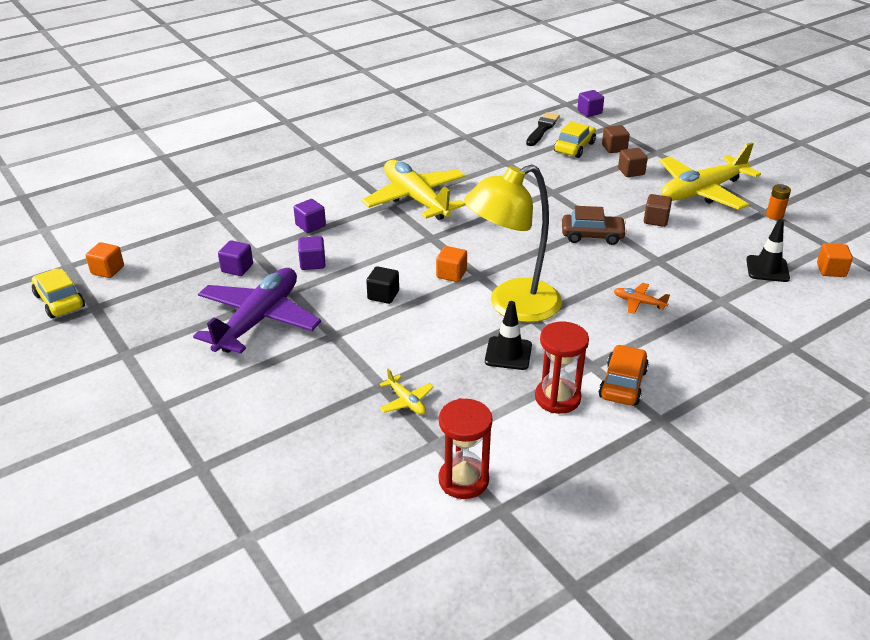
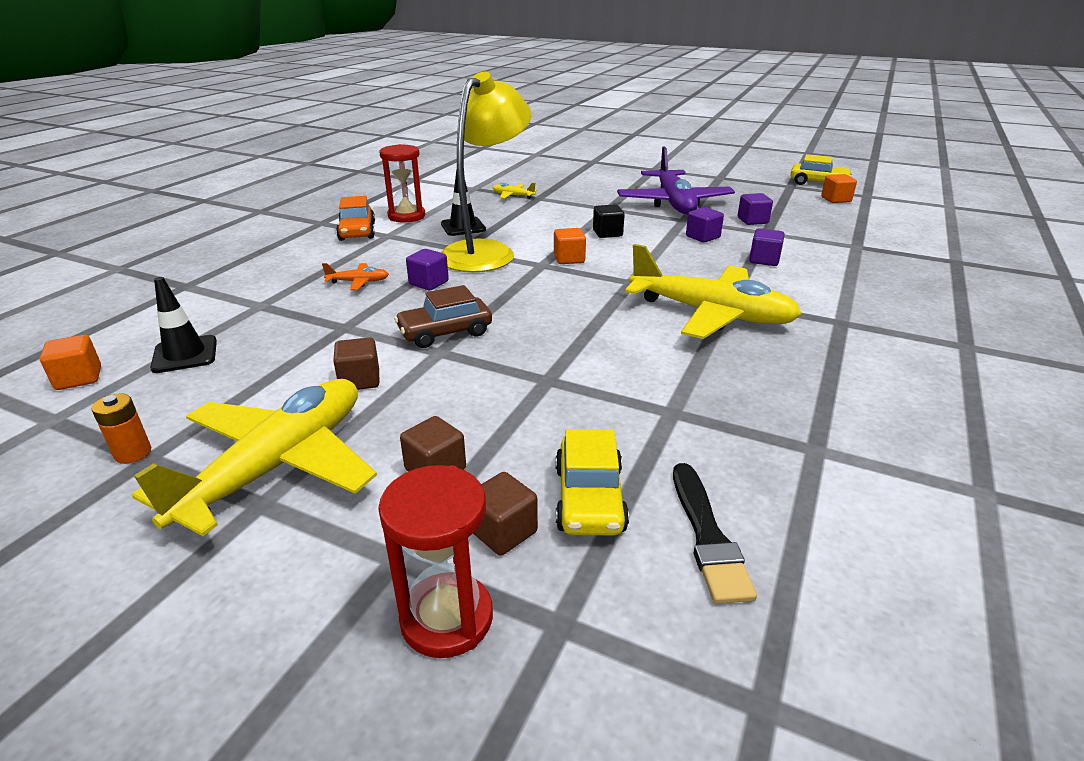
camera: 150 degrees right, 5 degrees down
(463, 480) = (444, 182): red hourglass -> red hourglass (447, 618)
(589, 112) = (662, 682): purple cube -> purple cube (429, 283)

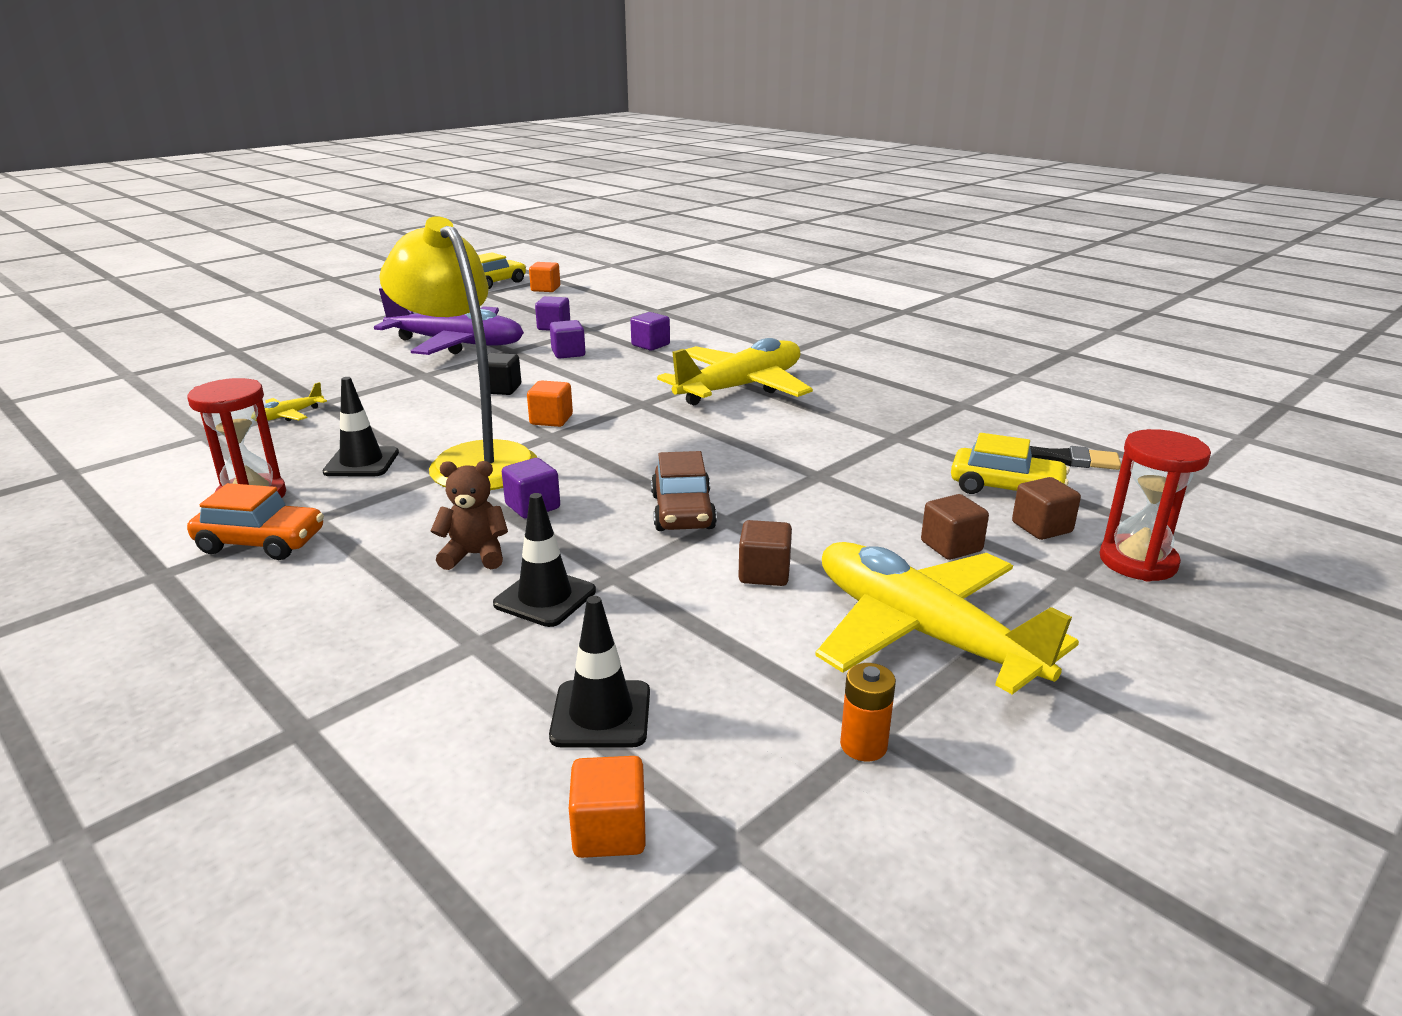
camera: 70 degrees left, 5 degrees down
(312, 312) = (545, 598): none -> black traffic cone
(358, 282) = (475, 555): orange plane -> brown teddy bear

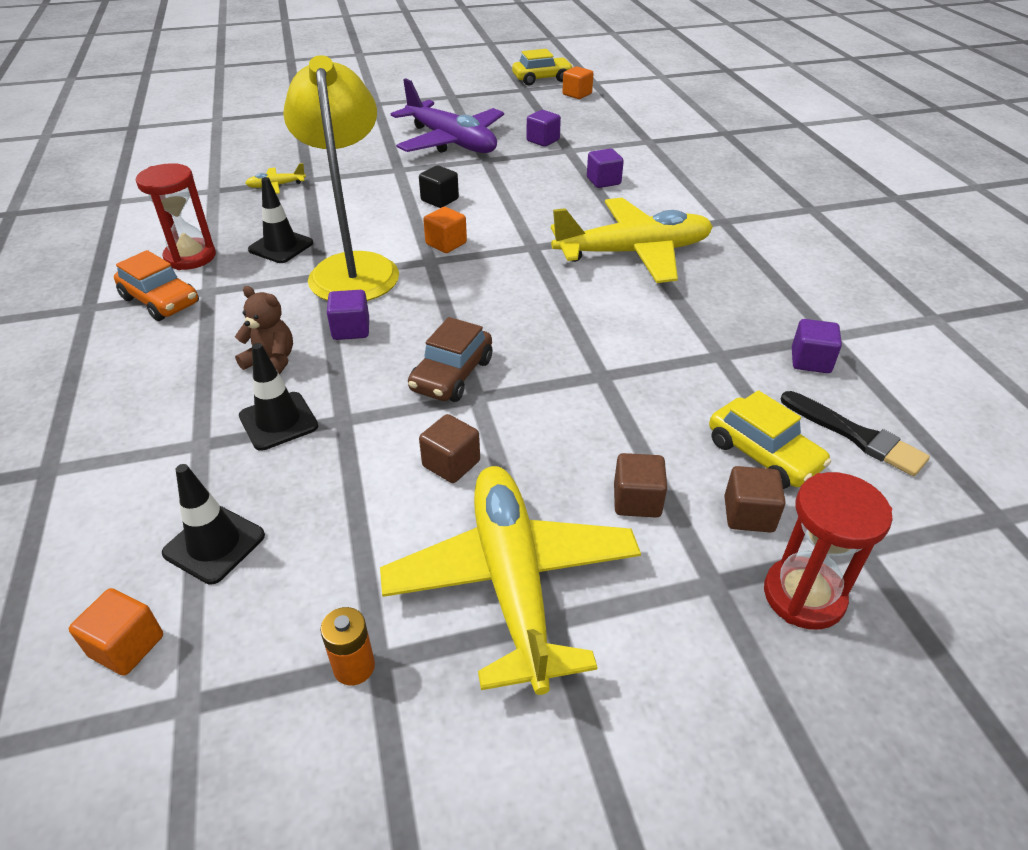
camera: 30 degrees right, 15 degrees up
(568, 353) = (526, 174): purple cube -> purple cube (810, 361)

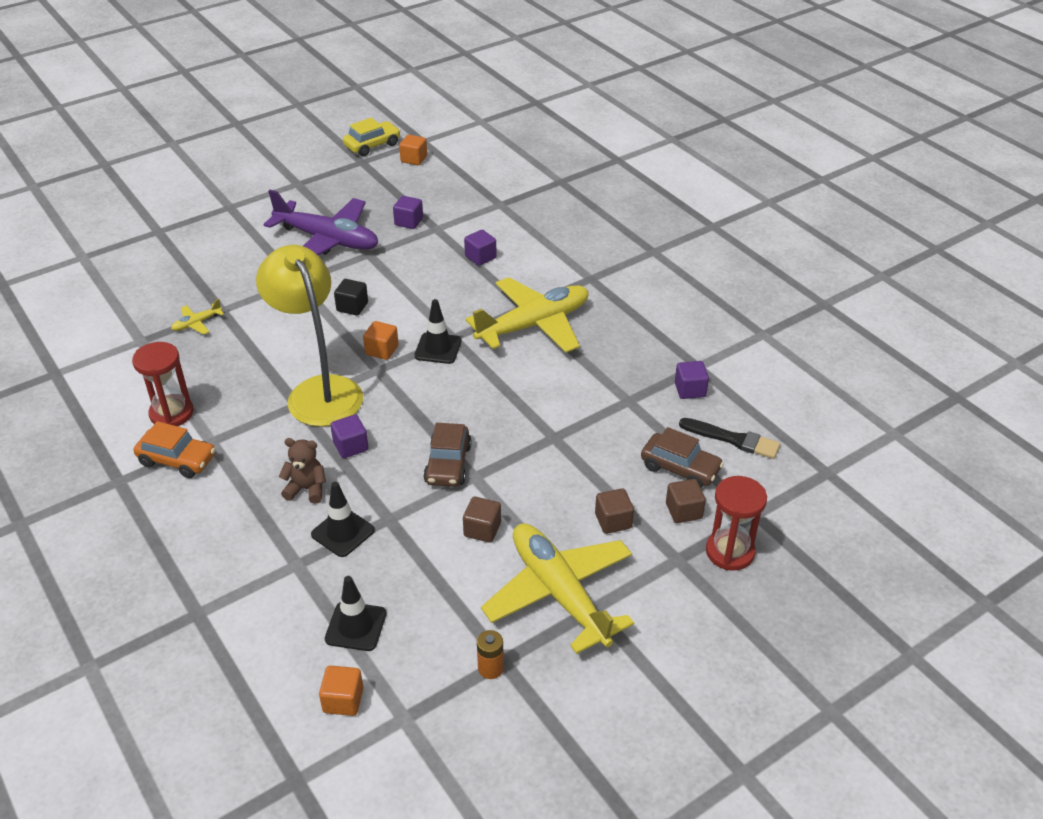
camera: 20 degrees left, 0 degrees up
(281, 246) = (244, 385): black traffic cone -> black traffic cone (438, 348)
(763, 454) = (680, 468): yellow car -> brown car

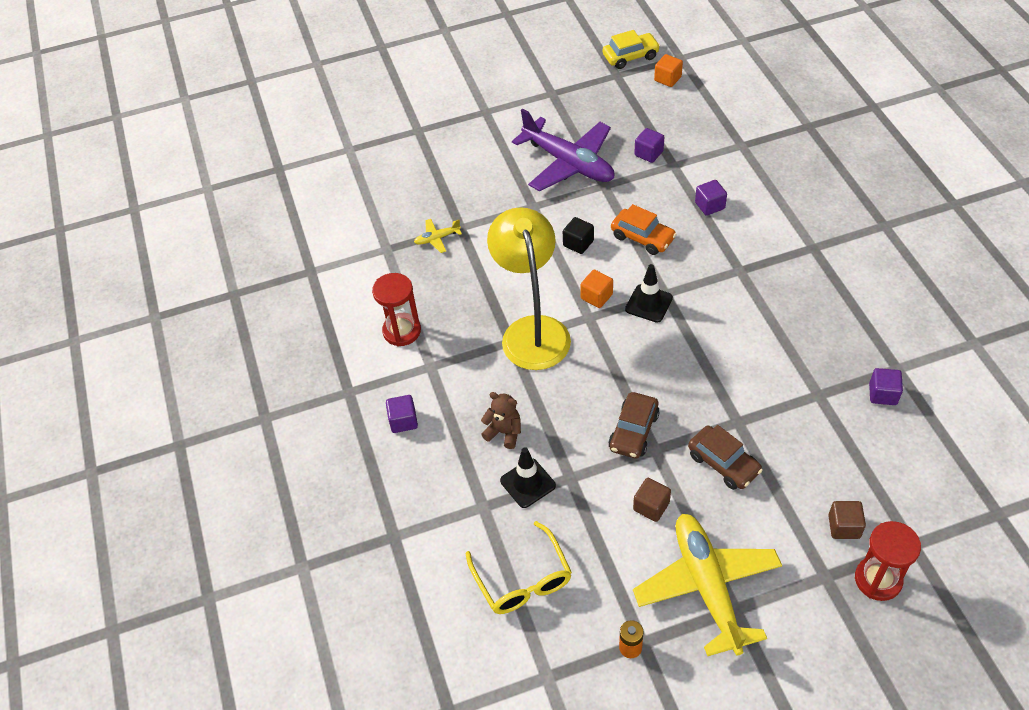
camera: 20 degrees right, 10 degrees up
(177, 460) = (400, 380): orange car -> orange car (642, 237)
(343, 700) = (499, 648): orange cube -> none
(351, 446) = (550, 395): purple cube -> purple cube (403, 421)
(356, 626) = (522, 579): black traffic cone -> yellow glasses
(534, 325) = (745, 293): yellow plane -> none
(613, 521) = (774, 523): brown cube -> none
(680, 468) = (852, 479): brown car -> brown car (723, 463)
(733, 439) = (912, 458): black brush -> none

